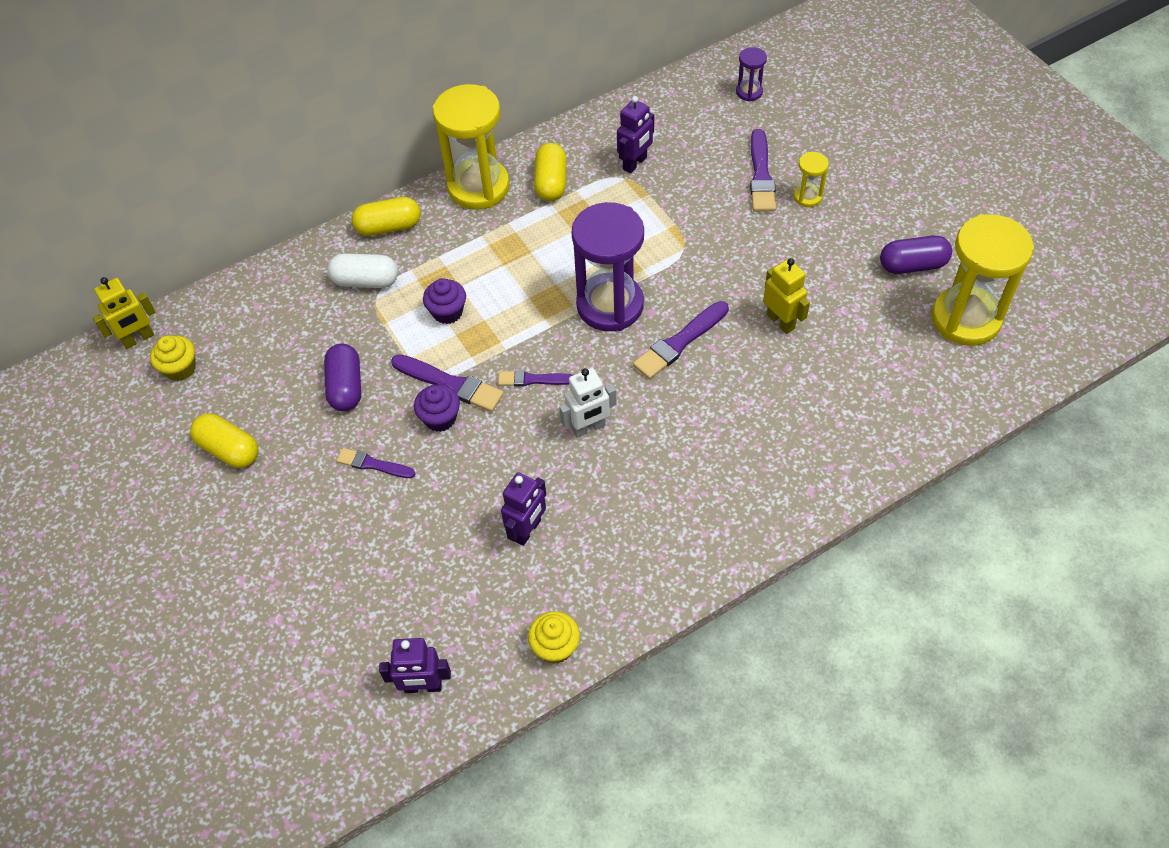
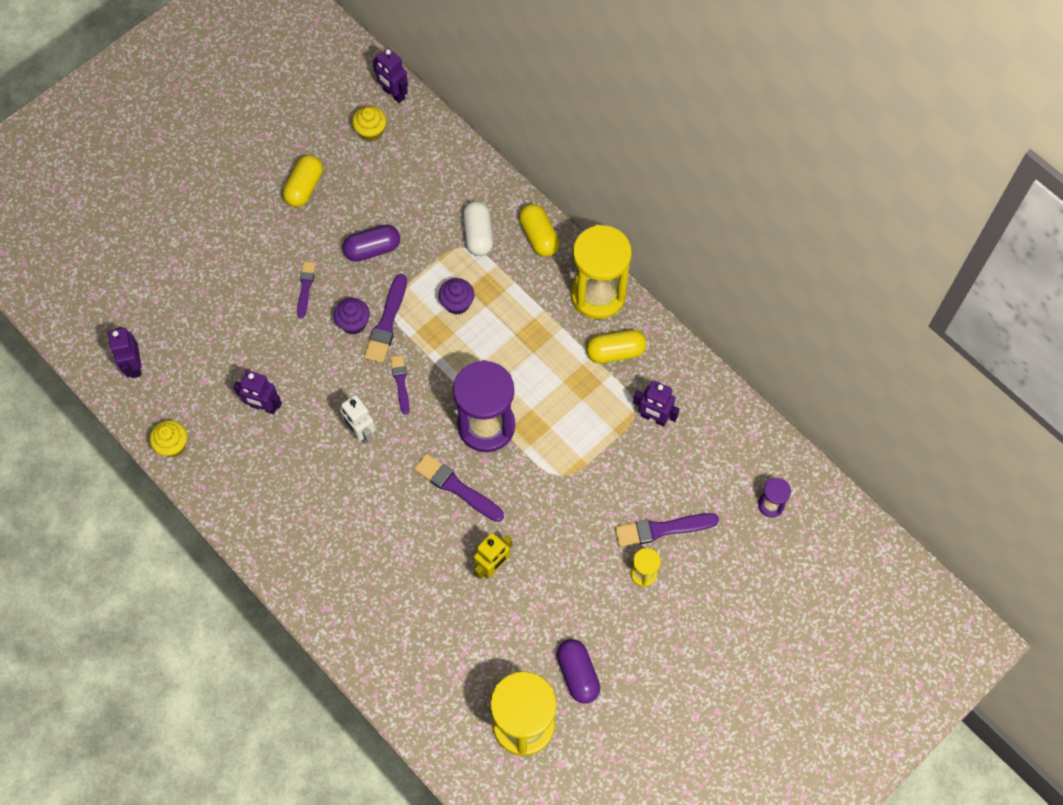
camera: 75 degrees right, 10 degrees up
(138, 339) = (393, 94): yellow robot -> purple robot

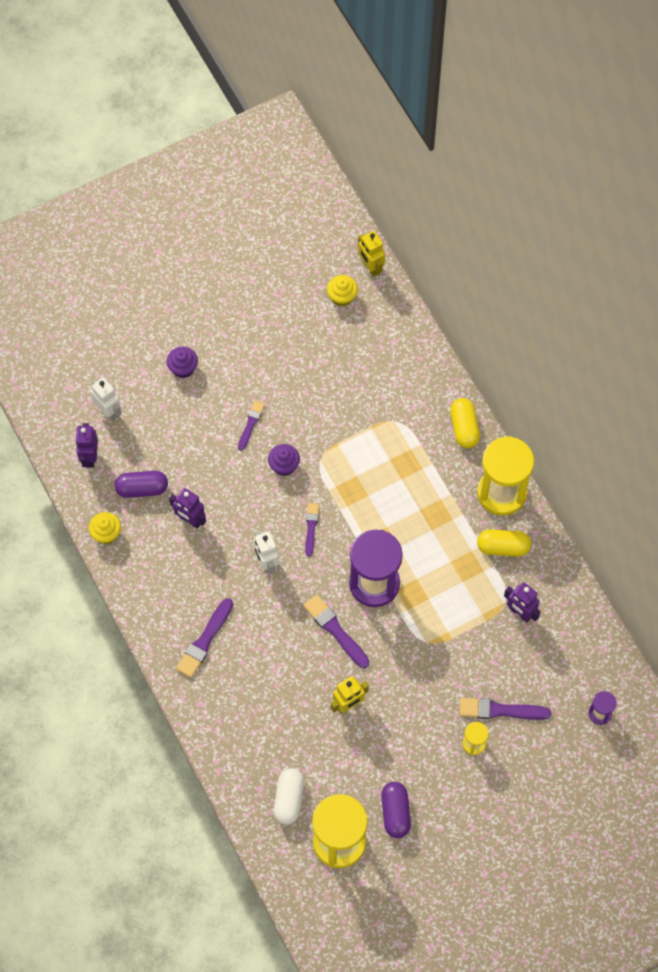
camera: 15 degrees right, 0 degrees up
(143, 311) = (108, 411): none -> white robot
(304, 187) = (271, 334): yellow capsule -> none
(372, 249) = (316, 404): purple capsule -> purple capsule (142, 488)
(387, 322) = (312, 472): purple brush -> purple brush (205, 640)
(393, 94) = (370, 267): purple robot -> yellow robot
(457, 303) = (377, 470): purple cupcake -> purple cupcake (183, 368)
(478, 235) = (411, 413): white capsule -> white capsule (289, 799)

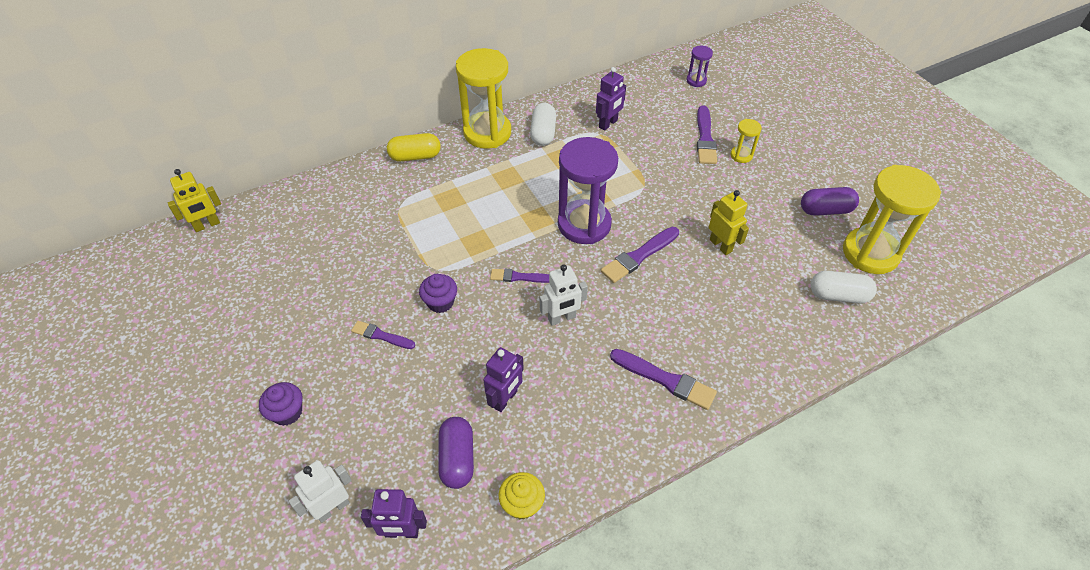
camera: 90 degrees left, 15 degrees down
(342, 297) = (236, 250): yellow cupcake -> none
(503, 547) = (543, 133): yellow capsule -> white capsule

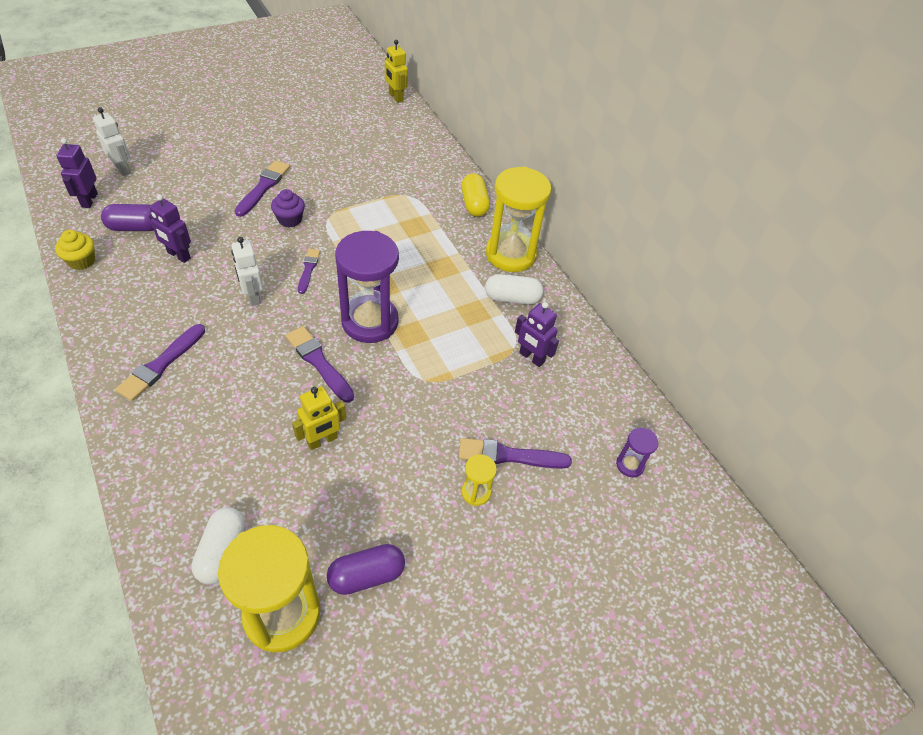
camera: 85 degrees right, 0 degrees up
(287, 412) = (207, 145): purple cupcake -> none
(381, 336) = (263, 187): purple brush -> purple brush, size x1.58
(825, 210) = (366, 575): purple capsule -> purple capsule turned 75 degrees clockwise

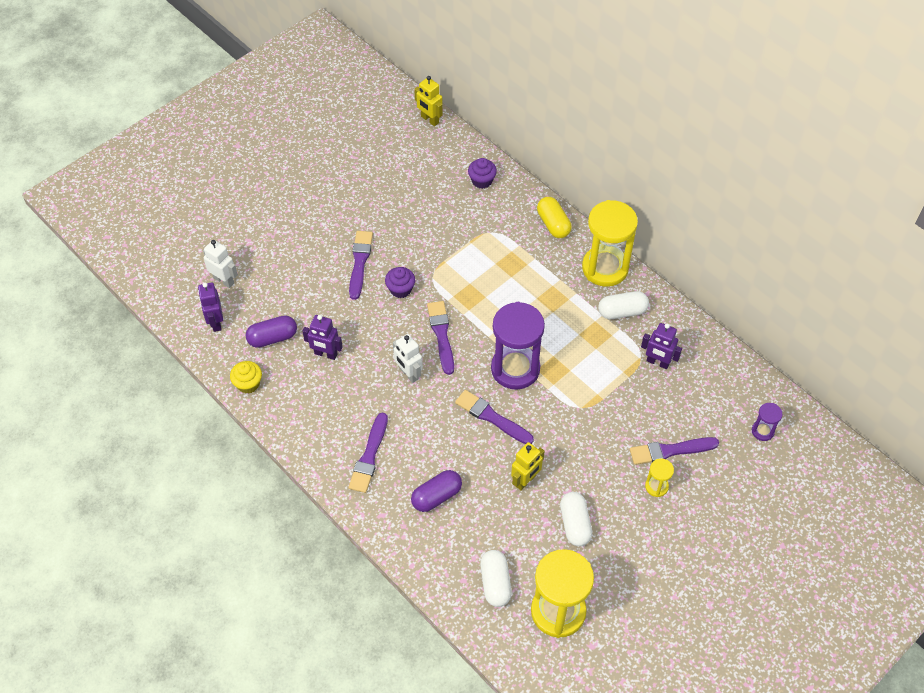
camera: 10 degrees left, 5 degrees up
(308, 269) = (441, 335): purple brush -> purple brush, size x1.58
(356, 508) = (575, 524): none -> white capsule
(366, 575) = (604, 569): purple capsule -> purple capsule (436, 496)
(420, 153) = (482, 181): none -> purple cupcake

